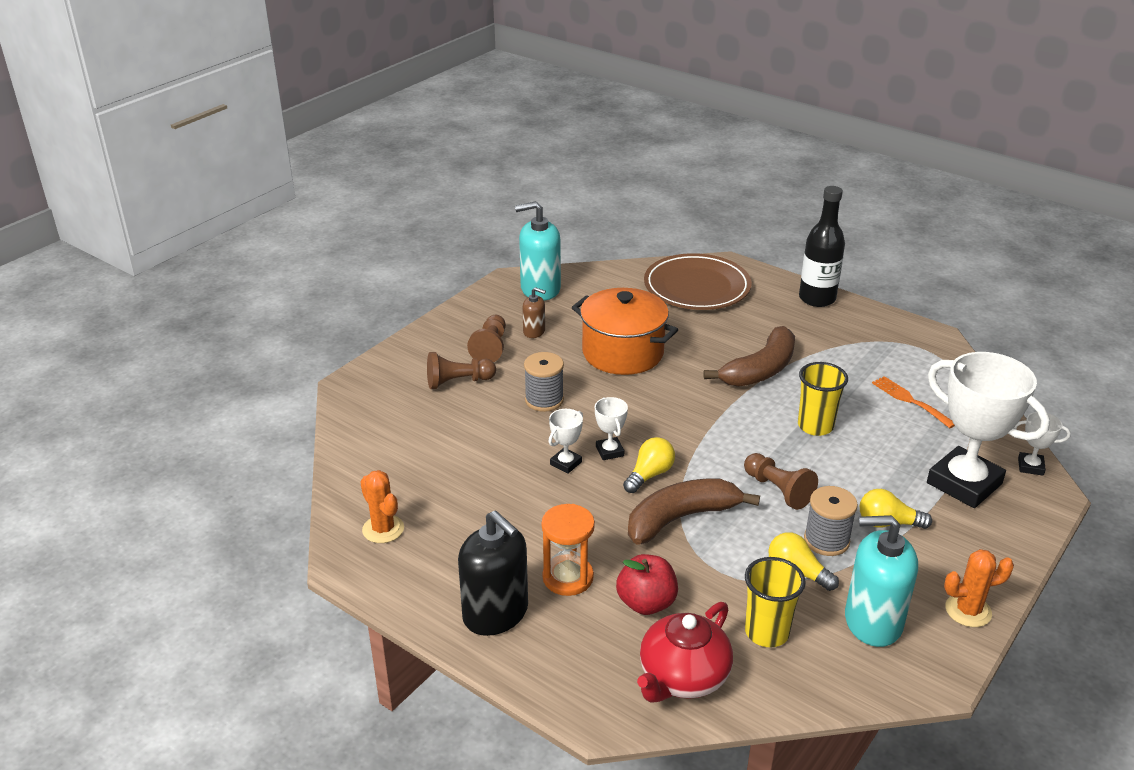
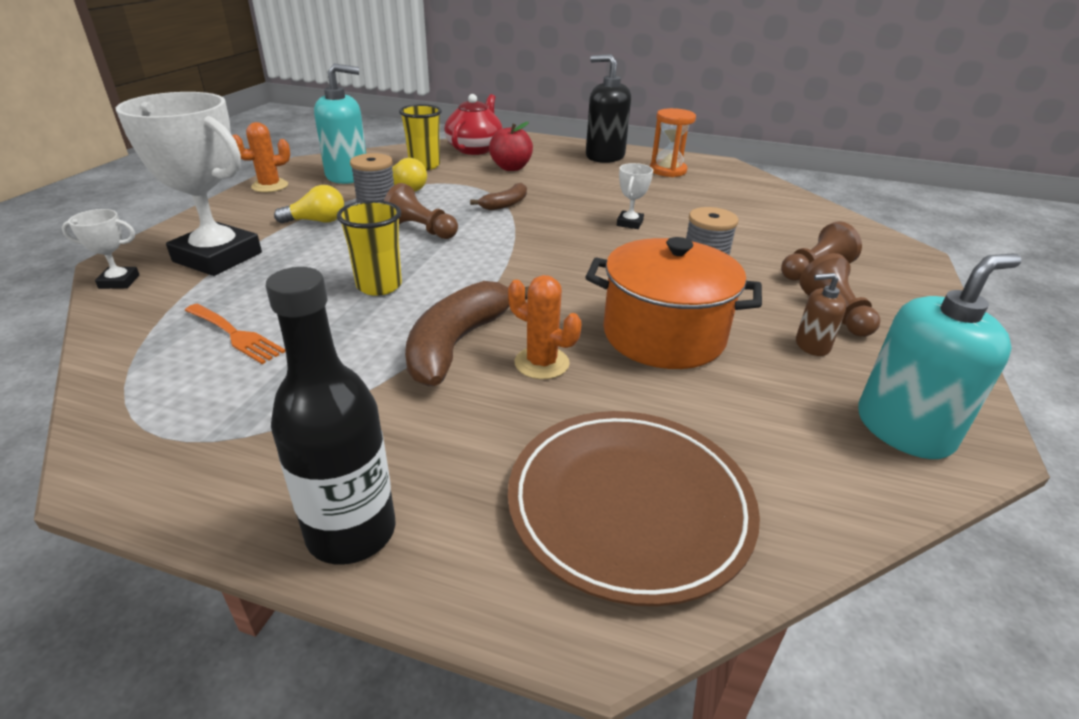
camera: 160 degrees right, 0 degrees up
(383, 529) = (723, 176): orange cactus -> orange cactus (541, 363)
(568, 577) = (572, 171): orange hourglass -> orange hourglass (667, 170)
(609, 451) = (597, 236): white trophy -> none
(649, 475) = (547, 225): yellow light bulb -> none
(681, 518) = (505, 204): brown banana -> brown banana, size x0.54

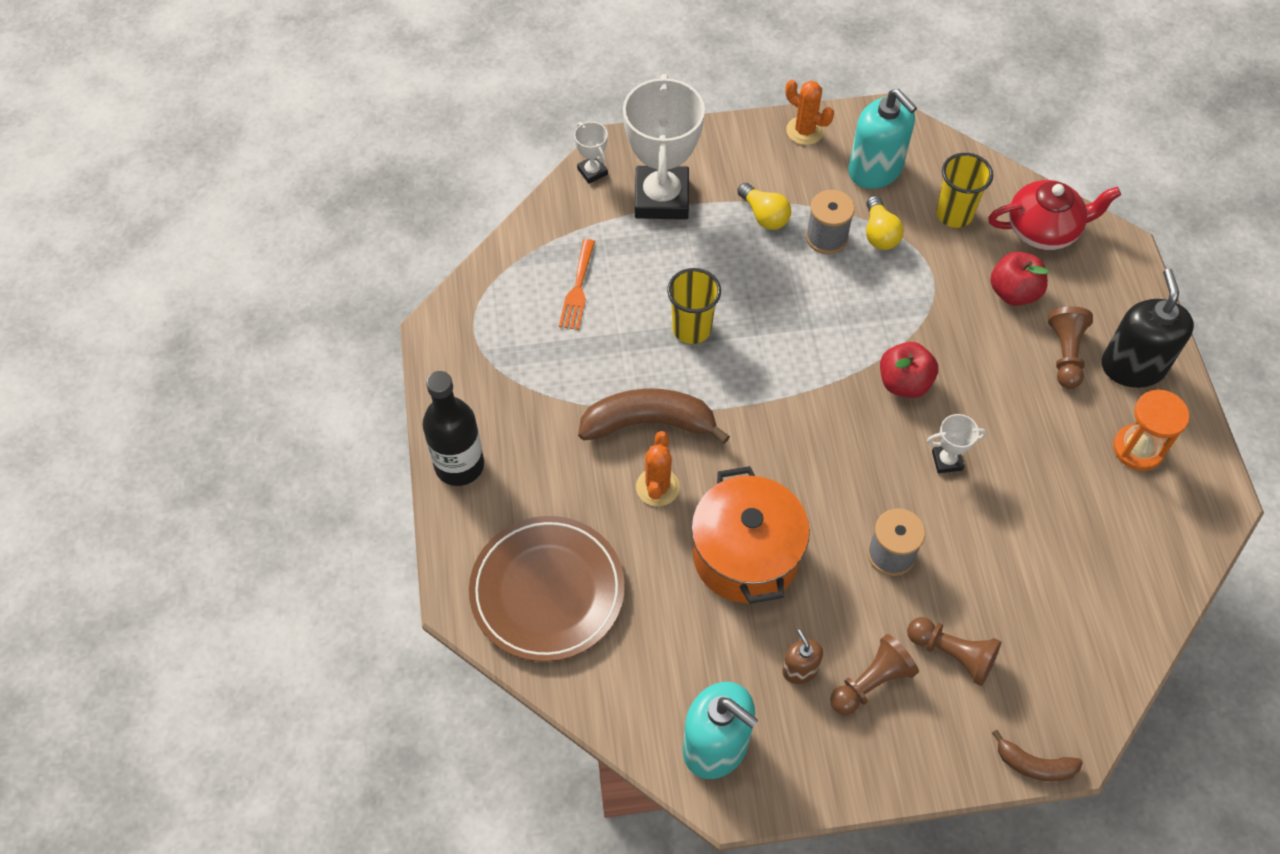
camera: 65 degrees right, 25 degrees up
(421, 229) = (805, 299): brown pawn -> brown pawn (1065, 354)
(505, 204) = (910, 335): brown banana -> brown banana (1034, 764)
(545, 218) = (904, 383): none -> red apple

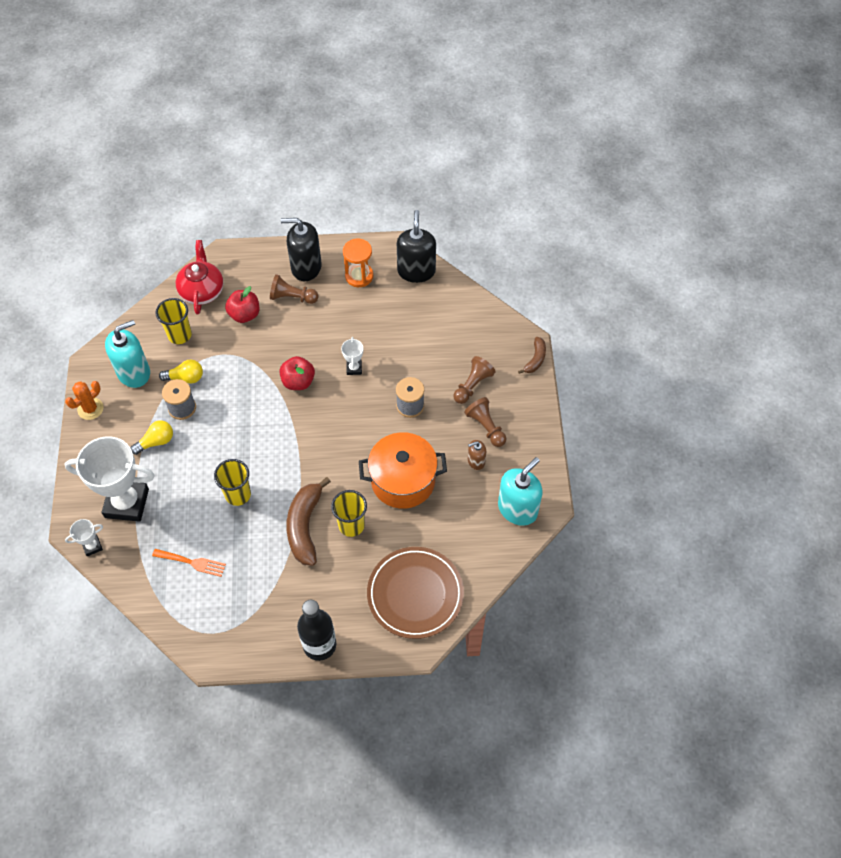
camera: 85 degrees left, 0 degrees up
(657, 487) = (351, 525): orange cactus -> yellow cup
(1177, 540) = (416, 271): none -> black soap dispenser

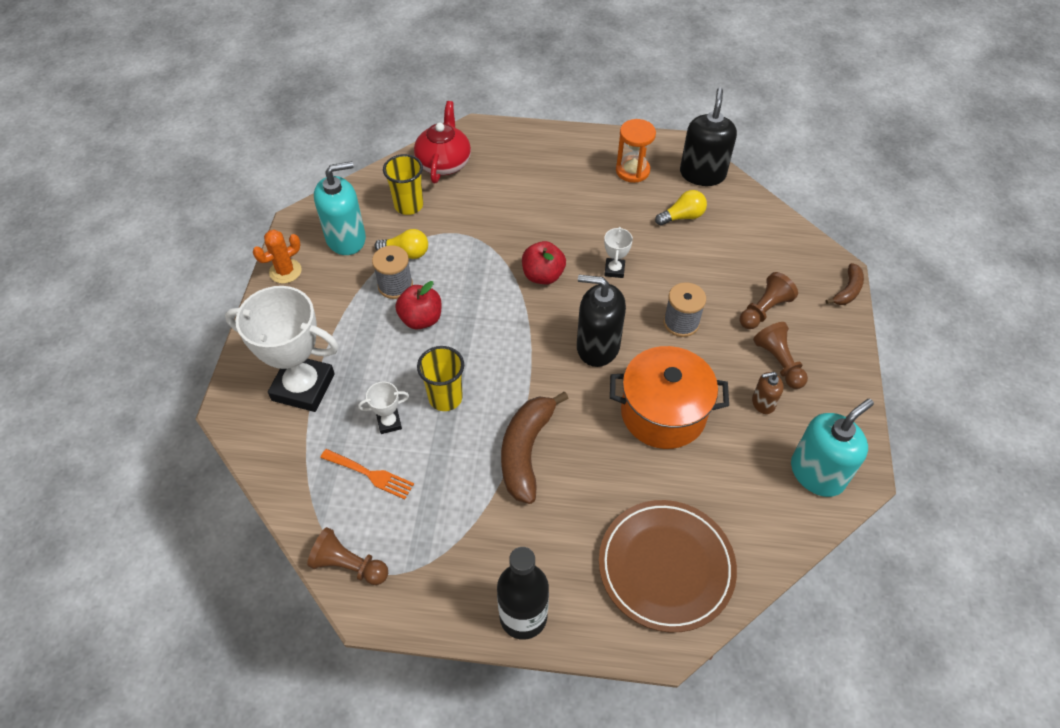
camera: 10 degrees right, 5 degrees down
(92, 546) = (247, 433): white trophy -> white trophy (389, 422)
(156, 441) = (356, 320): yellow light bulb -> yellow light bulb (682, 216)
(244, 314) = (489, 194): red apple -> red apple (421, 319)
(292, 297) = (549, 183): brown pawn -> brown pawn (349, 565)
(306, 267) = (570, 153): black soap dispenser -> black soap dispenser (597, 346)
(351, 525) = (588, 459): yellow cup -> none

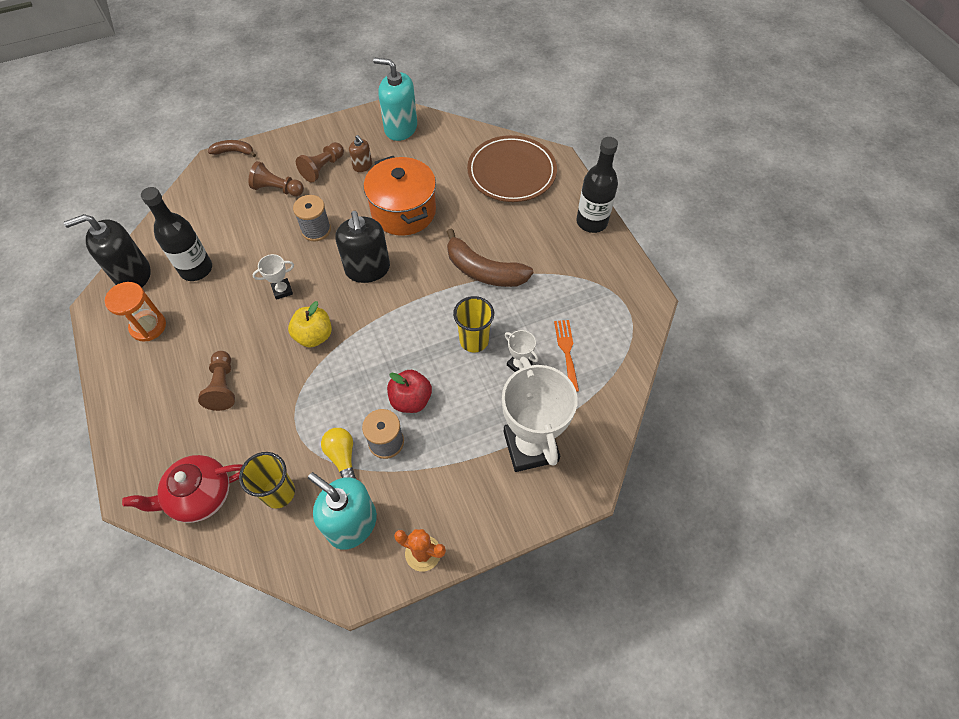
camera: 120 degrees left, 5 degrees up
(349, 565) = (634, 325): brown pawn -> brown pawn (223, 386)
(526, 451) = (484, 271): brown banana -> brown banana turned 45 degrees clockwise
(543, 275) = (314, 336): red apple -> yellow apple
(682, 216) = (196, 269): yellow light bulb -> black bottle

